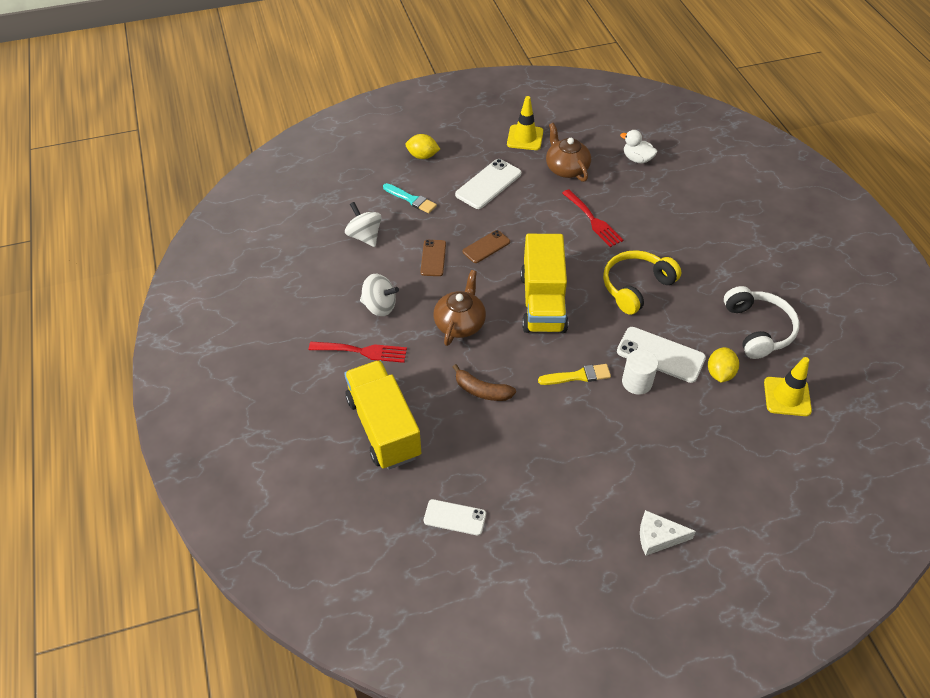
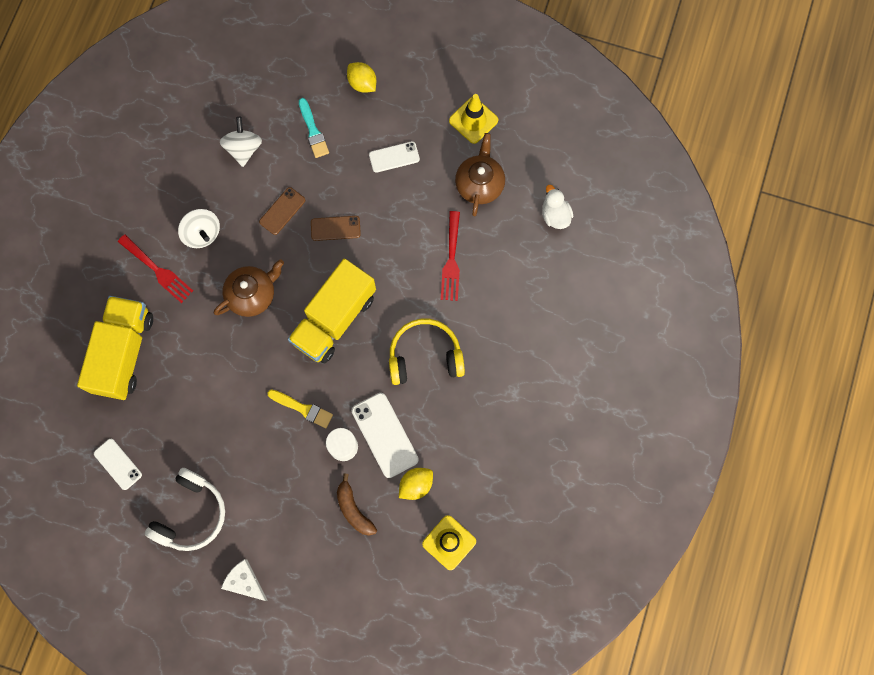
camera: 35 degrees right, 25 degrees up
(482, 390) = (219, 370): brown banana -> brown banana (353, 509)
(488, 184) = (394, 157): white phone -> white phone, size x0.63
(757, 329) = (487, 467): white headphones -> white headphones (191, 514)

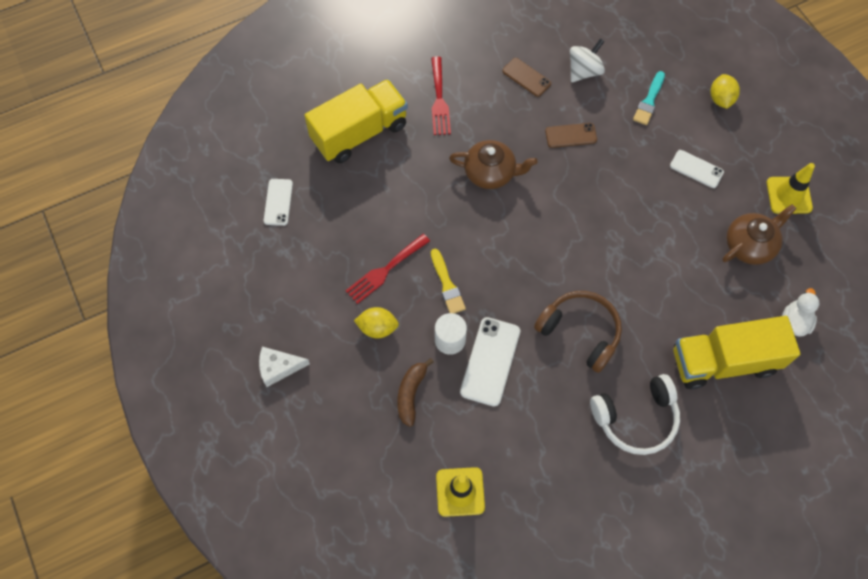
camera: 45 degrees right, 10 degrees down
(191, 514) = (291, 283): white headphones -> white headphones (636, 418)
(202, 233) = (496, 102): white spinning top -> none
(245, 581) = (278, 367): white cheese -> white cheese turned 90 degrees counterclockwise
(334, 319) = (535, 243): yellow truck -> yellow truck (724, 361)
(335, 228) = (600, 180): brown phone -> brown phone (526, 77)
(416, 485) = (477, 421): yellow lemon -> yellow lemon (377, 328)
(425, 356) = (580, 332): yellow headphones -> brown headphones
(451, 260) = (671, 281): red fork -> red fork (385, 270)

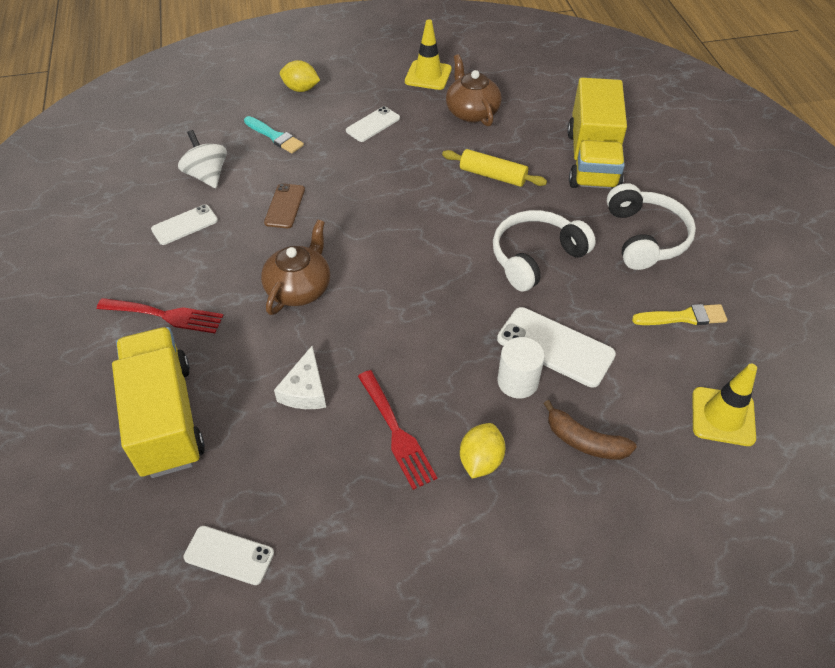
camera: 75 degrees left, 15 degrees down
(278, 367) = (513, 610): white cheese -> white cheese (305, 390)
(447, 284) = (439, 367): yellow brush -> yellow brush (683, 317)
(526, 77) = (185, 225): brown phone -> white phone
(580, 332) = (536, 257): brown headphones -> white headphones
(668, 280) = (493, 175): none -> yellow rolling pin
(794, 322) = (560, 106): white duck -> none

